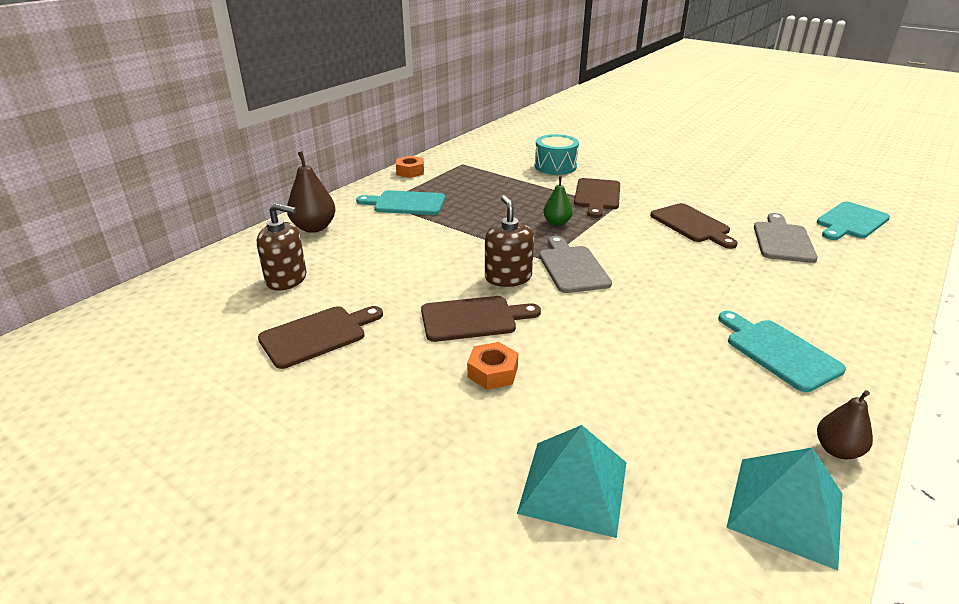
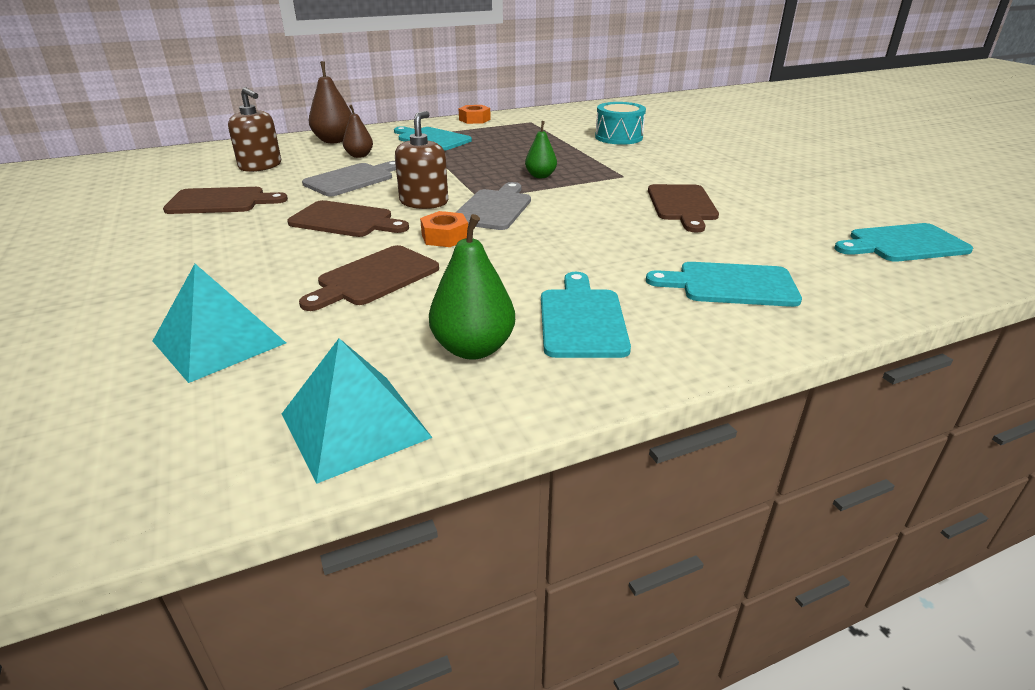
camera: 30 degrees right, 0 degrees up
(492, 372) = (296, 256): orange nut -> orange nut (445, 237)
(597, 196) = (619, 165): brown cutting board -> brown cutting board (374, 278)
(755, 407) = (473, 348): none -> green pear
(782, 240) = (771, 239): grey cutting board -> grey cutting board (352, 179)
(814, 288) = (730, 285): none -> turquoise cutting board
(837, 450) = (493, 407): brown pear -> brown pear (359, 156)

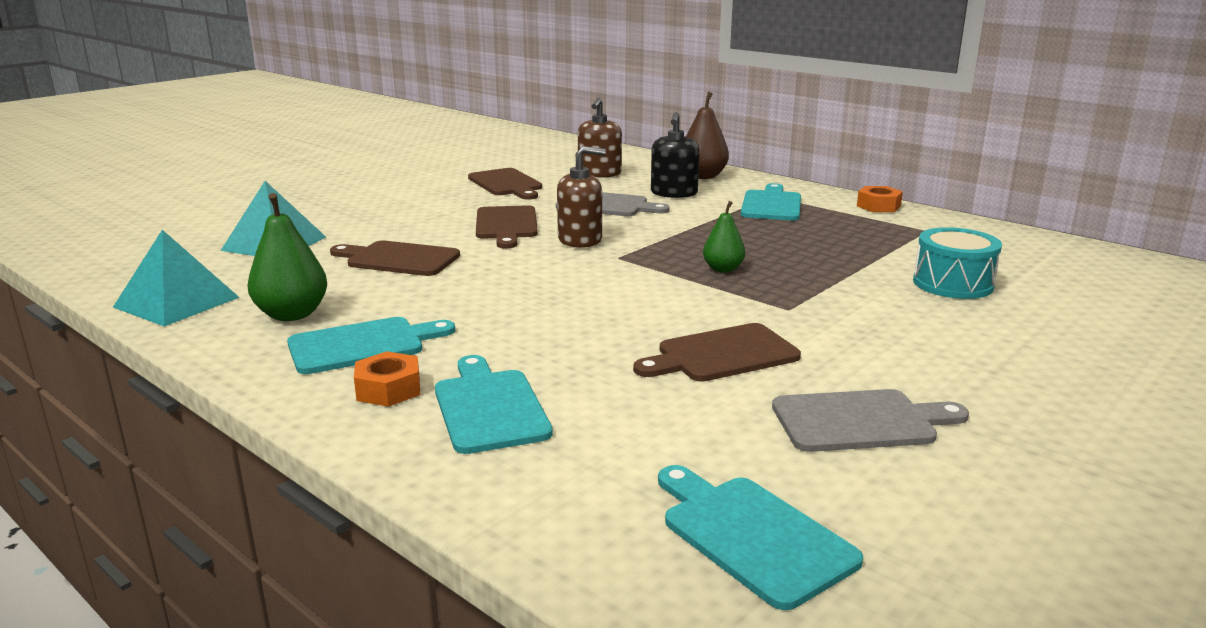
camera: 65 degrees right, 10 degrees down
(359, 156) = (674, 193): brown pear -> black soap dispenser
(445, 237) = (503, 263): orange nut -> orange nut (388, 389)
(494, 208) = (596, 267): grey cutting board -> grey cutting board (860, 421)

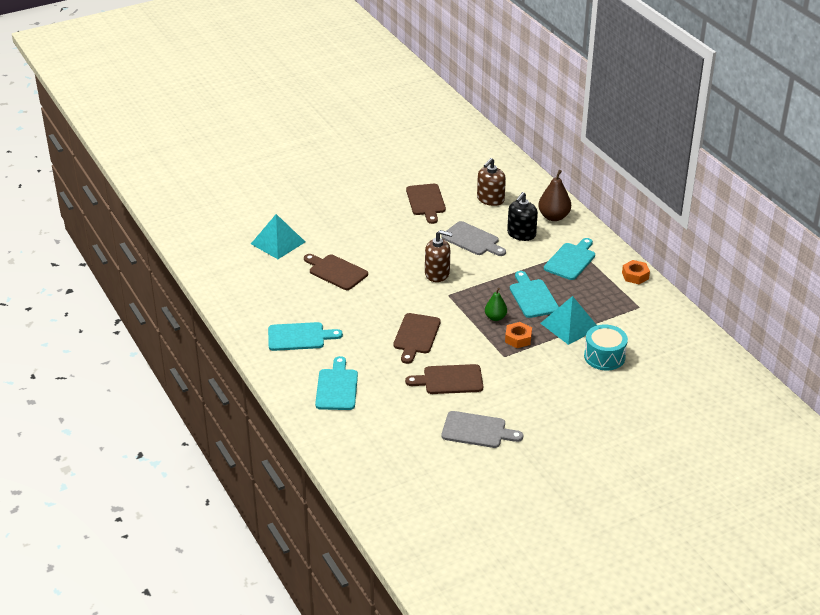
camera: 20 degrees right, 15 degrees up
(177, 302) = (225, 286): turquoise pyramid -> turquoise pyramid (569, 325)
(292, 314) = (274, 307): green pear -> none
(388, 389) = (301, 367): orange nut -> orange nut (518, 339)
(506, 225) = (405, 250): brown cutting board -> brown cutting board (416, 336)
(752, 535) = (397, 468): turquoise cutting board -> turquoise cutting board (532, 297)

